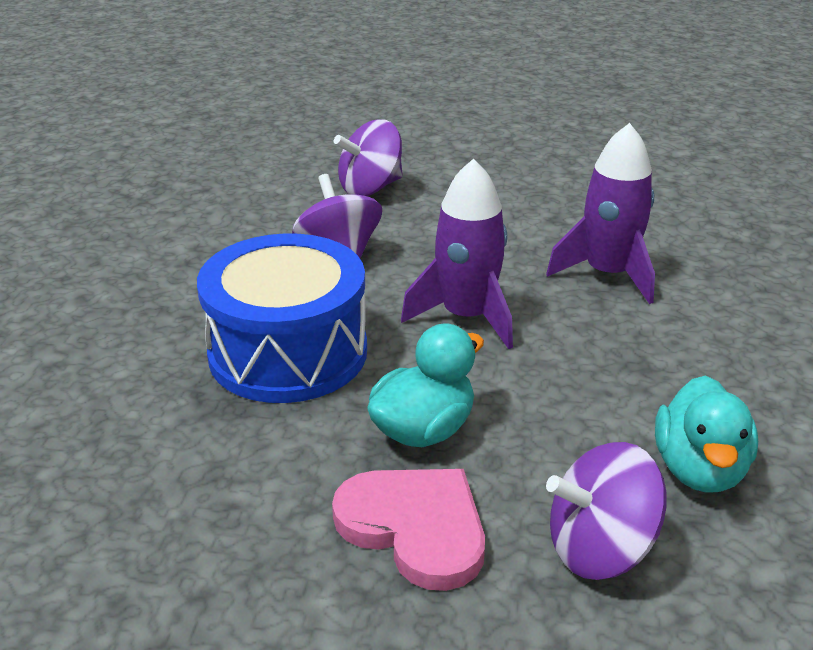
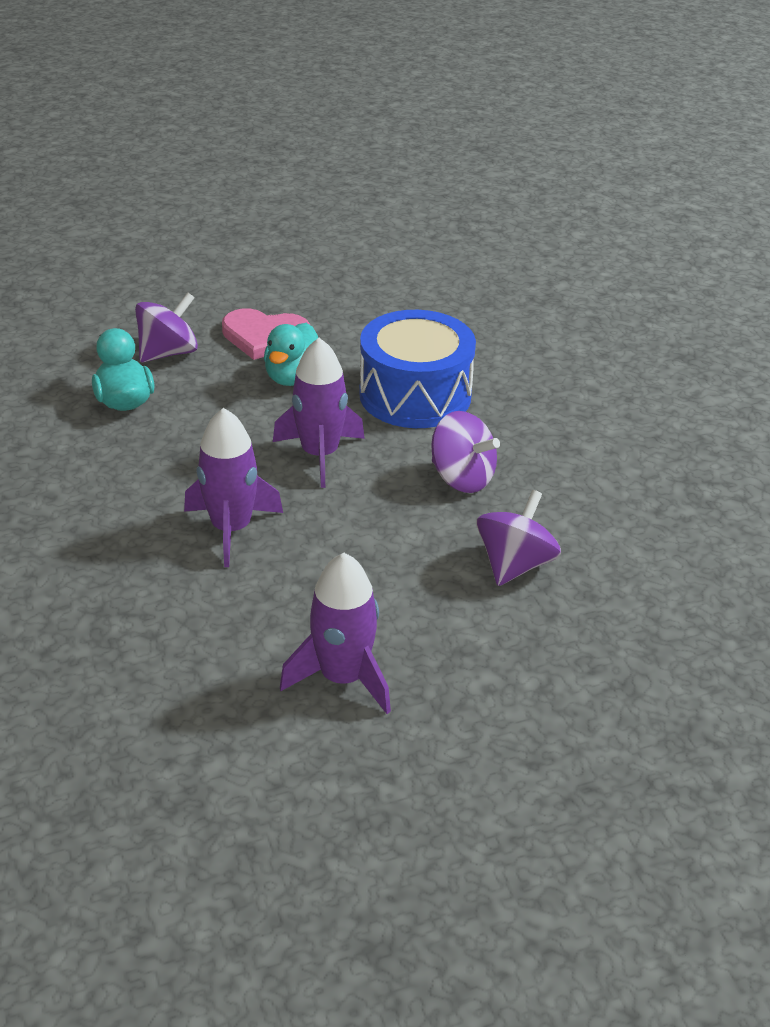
camera: 150 degrees right, 5 degrees up
(566, 166) = (343, 677): none -> purple rocket

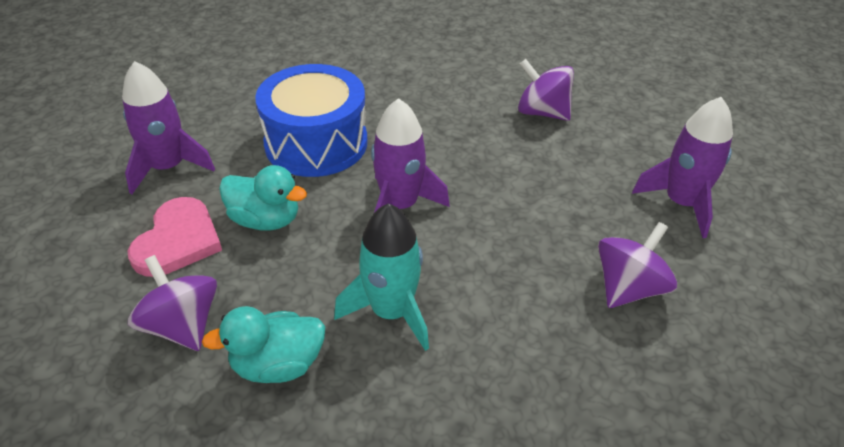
camera: 85 degrees left, 5 degrees up
(176, 455) = (391, 312): none -> turquoise rocket
(231, 528) = (510, 267): purple rocket -> purple rocket (168, 167)
(462, 478) = (439, 127): purple spinning top -> purple spinning top (628, 288)

